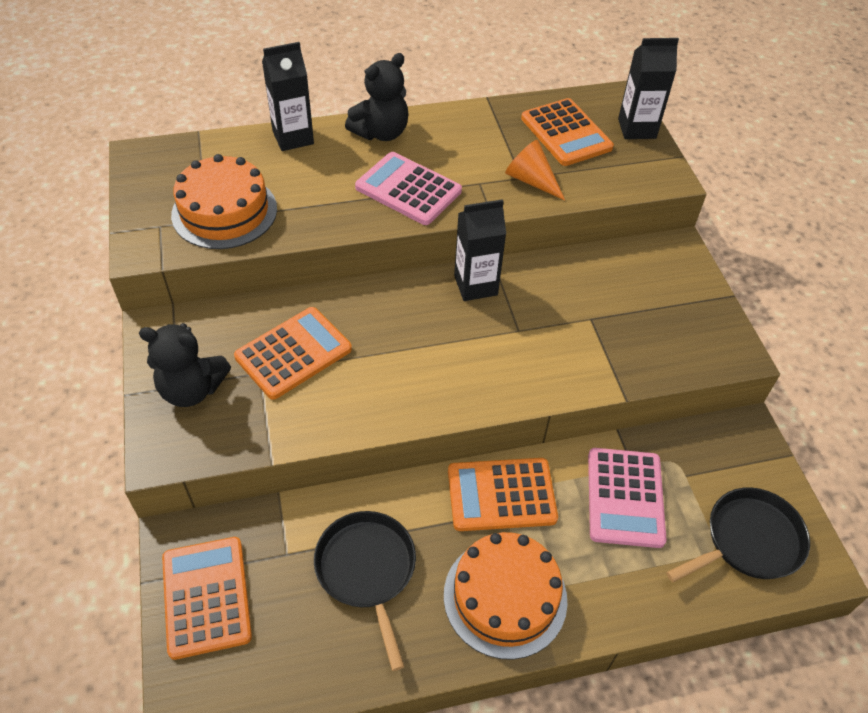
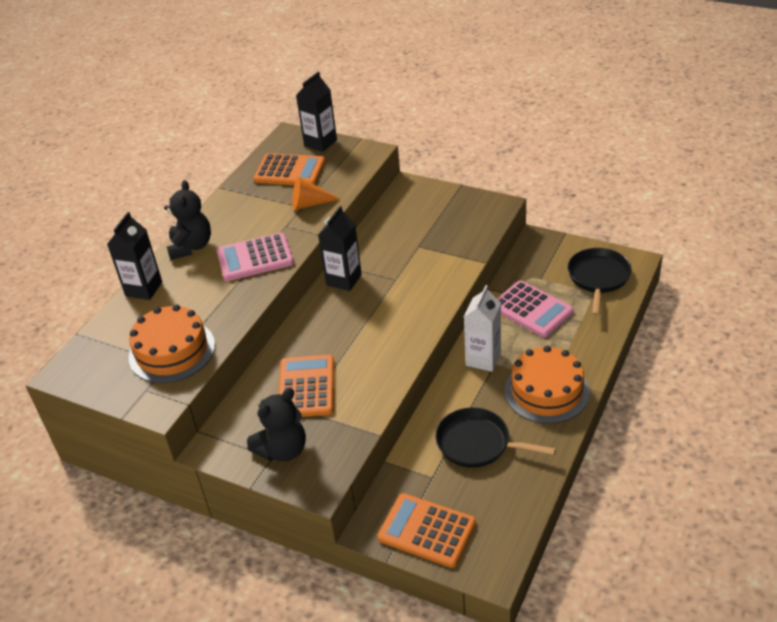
camera: 45 degrees left, 10 degrees down
(501, 495) = (483, 359): orange calculator -> white carton

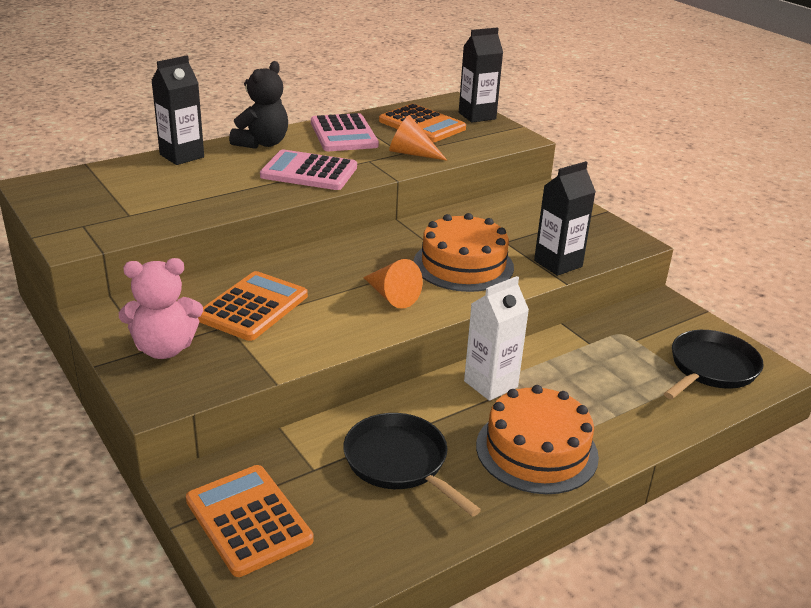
camera: 25 degrees right, 10 degrees down
(172, 351) = (143, 207): orange cake -> orange cake (463, 265)
(283, 450) = (164, 349): black teddy bear -> pink teddy bear
(344, 280) = (394, 238): black carton -> black carton (558, 264)
(387, 330) = (391, 296): none -> orange cone
(532, 309) = (596, 363): pink calculator -> pink calculator (343, 134)

